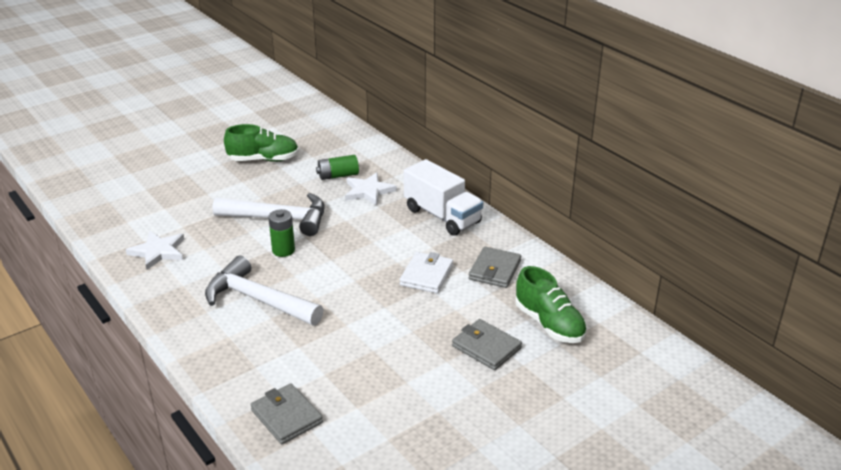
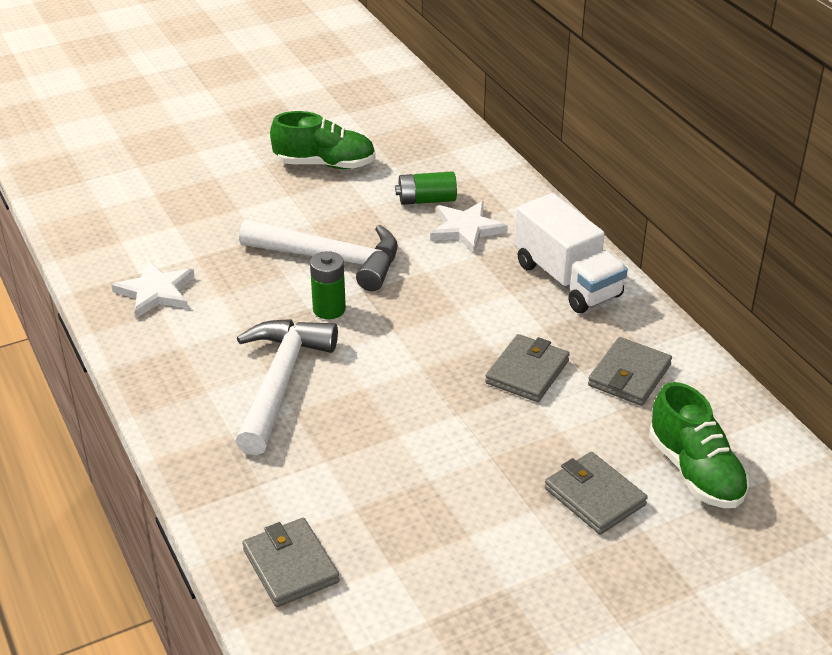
camera: 10 degrees right, 5 degrees up
(258, 299) = (280, 381): white hammer -> white hammer turned 60 degrees clockwise
(426, 275) = (527, 372): white wallet -> grey wallet

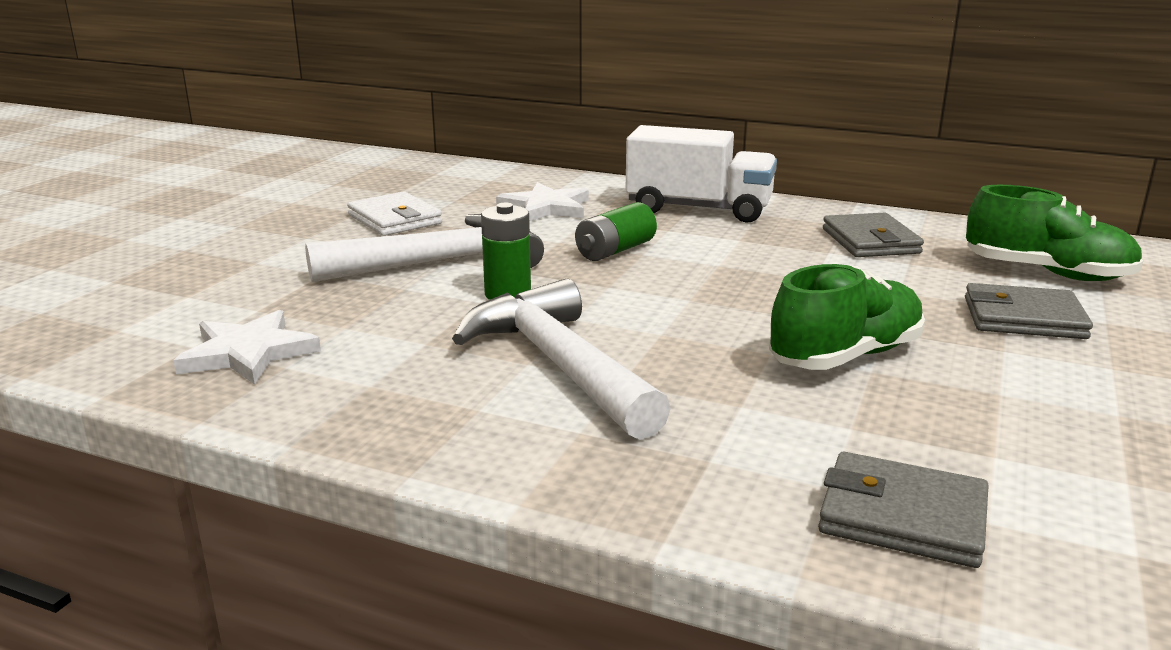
camera: 40 degrees left, 15 degrees down
(325, 164) = (314, 209): green shoe -> green shoe (845, 356)
(358, 199) = (395, 219): none -> white wallet
(426, 200) = (471, 202): green battery -> green battery (615, 250)
(527, 372) = (789, 267): grey wallet -> none

